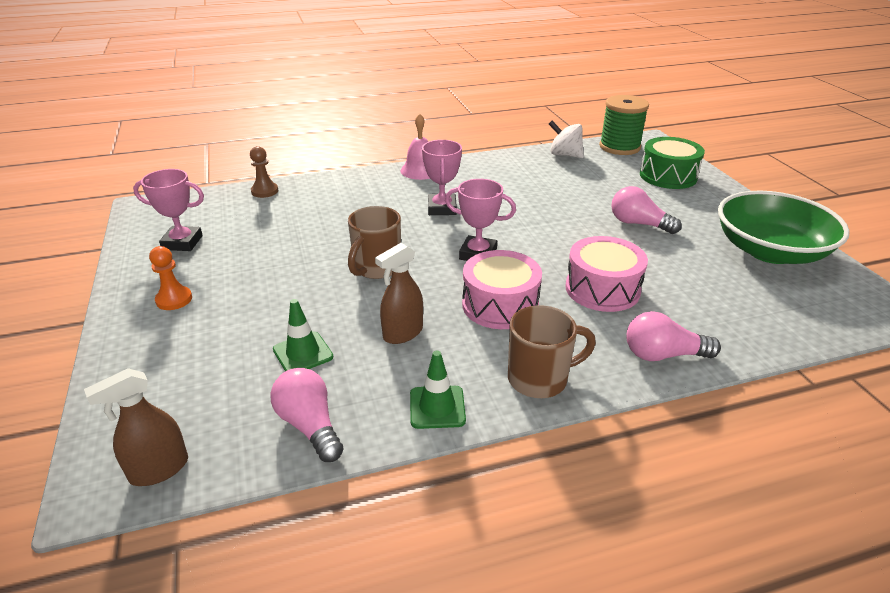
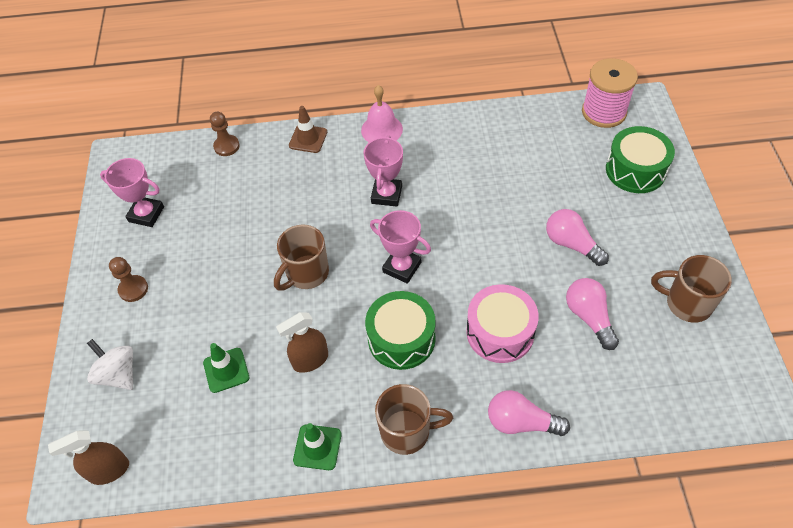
camera: 15 degrees right, 20 degrees up
(174, 299) = (133, 289): orange pawn -> brown pawn
(309, 425) = (218, 448): pink light bulb -> pink light bulb (589, 317)
(349, 180) = (308, 139): none -> brown traffic cone
(500, 305) = (401, 338): pink drum -> green drum
(565, 155) = (538, 120): white spinning top -> white spinning top (118, 374)
(619, 147) = (604, 112): green spool -> pink spool
(770, 251) = (686, 303): green bowl -> brown mug

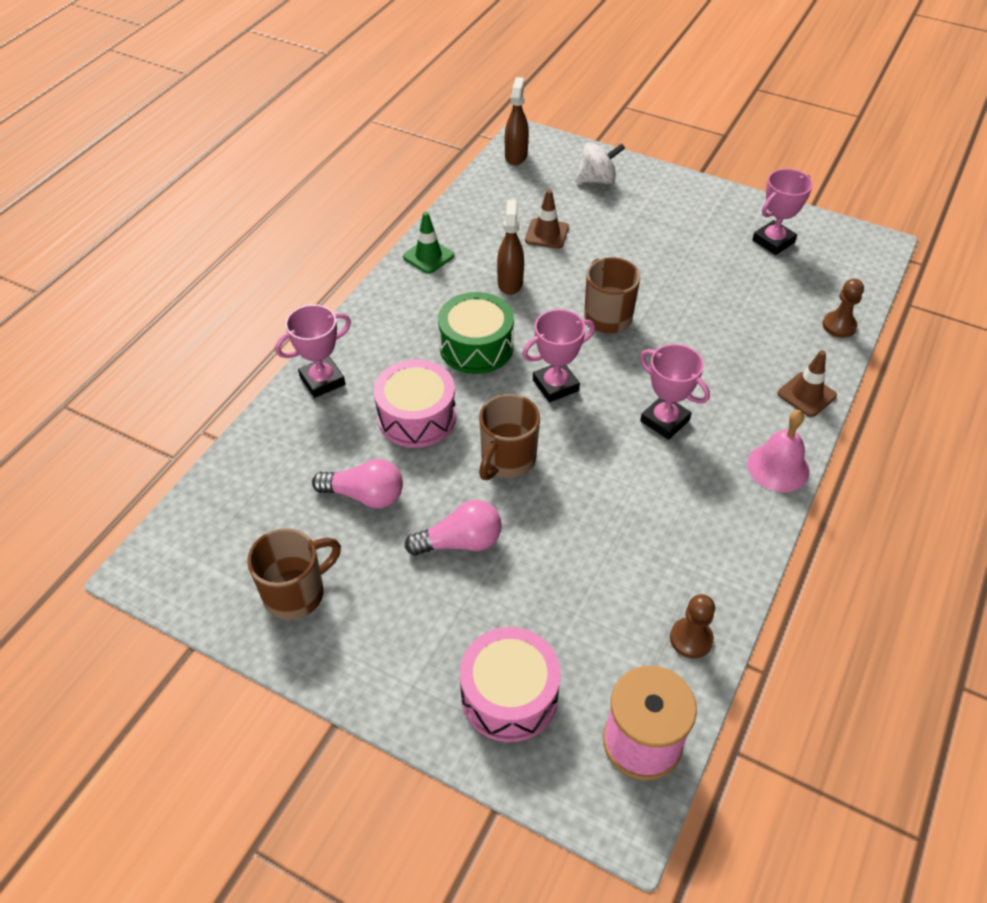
camera: 120 degrees right, 5 degrees down
(133, 289) = (681, 209): brown pawn -> brown pawn (691, 639)
(226, 370) = (546, 234): green traffic cone -> brown traffic cone
(407, 431) = (388, 309): brown mug -> brown mug (507, 460)
(521, 422) = (322, 381): pink light bulb -> pink trophy
(635, 170) = (509, 695): green drum -> pink drum

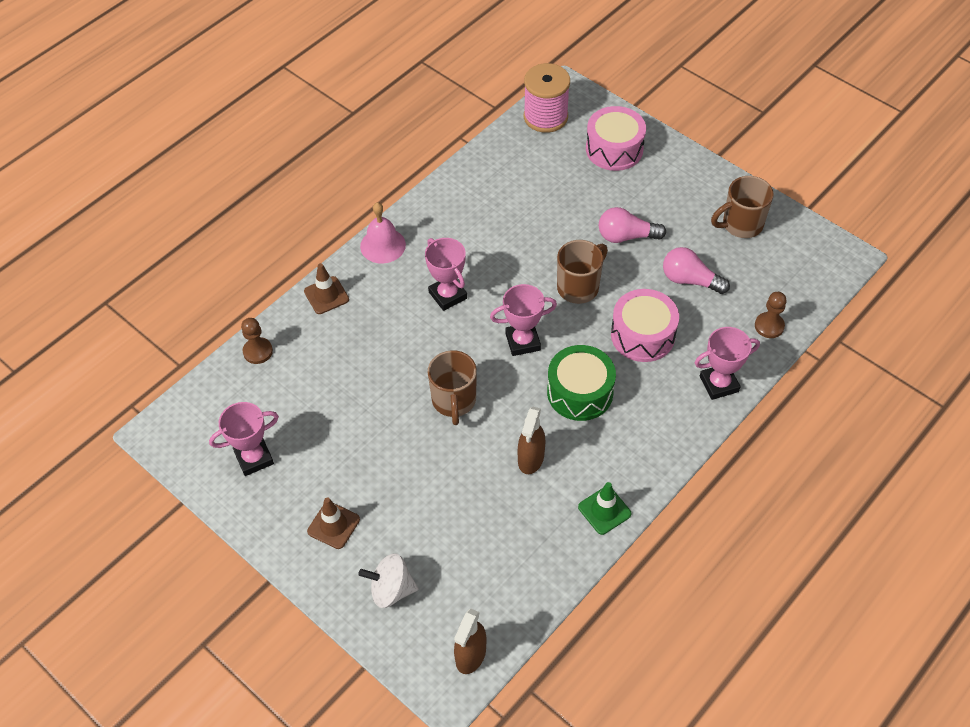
camera: 165 degrees left, 5 degrees up
(546, 234) = (475, 516): brown traffic cone -> brown traffic cone (333, 525)
(691, 639) = (496, 157): brown pawn -> brown pawn (769, 326)

